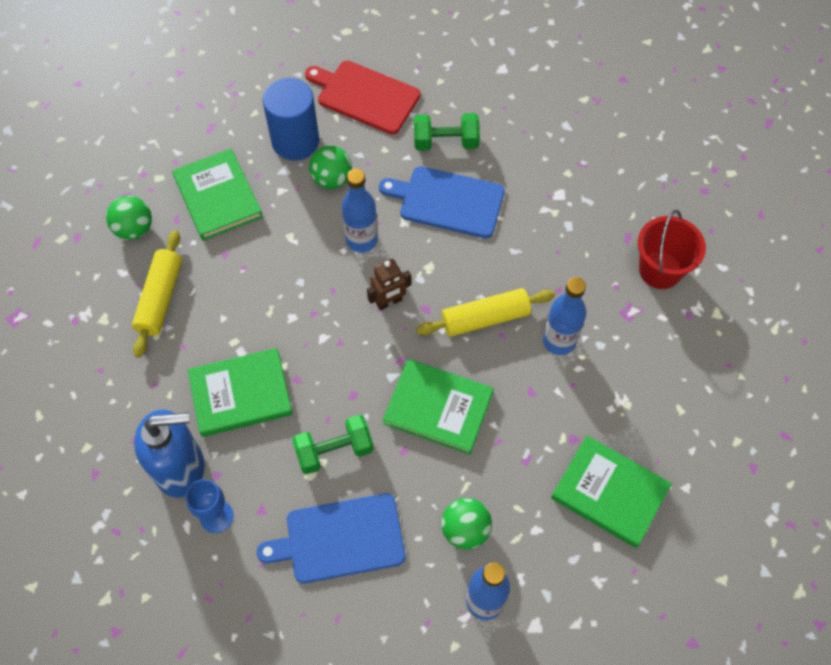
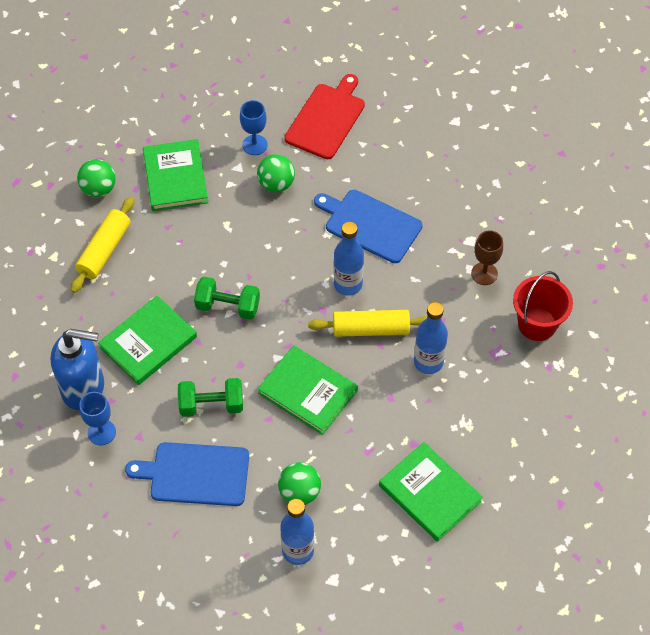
camera: 15 degrees right, 5 degrees down
(241, 394) = (148, 342): green book -> green book turned 45 degrees counterclockwise
(295, 141) = (254, 145): blue cylinder -> blue goblet
(361, 240) = (286, 240): blue bottle -> blue bottle (348, 284)
(365, 96) = (326, 119): red cutting board -> red cutting board turned 75 degrees clockwise
(389, 302) = (293, 297): brown robot -> none
(445, 142) = (384, 174): green dumbbell -> green dumbbell (228, 306)
(586, 227) = (484, 273): none -> brown goblet

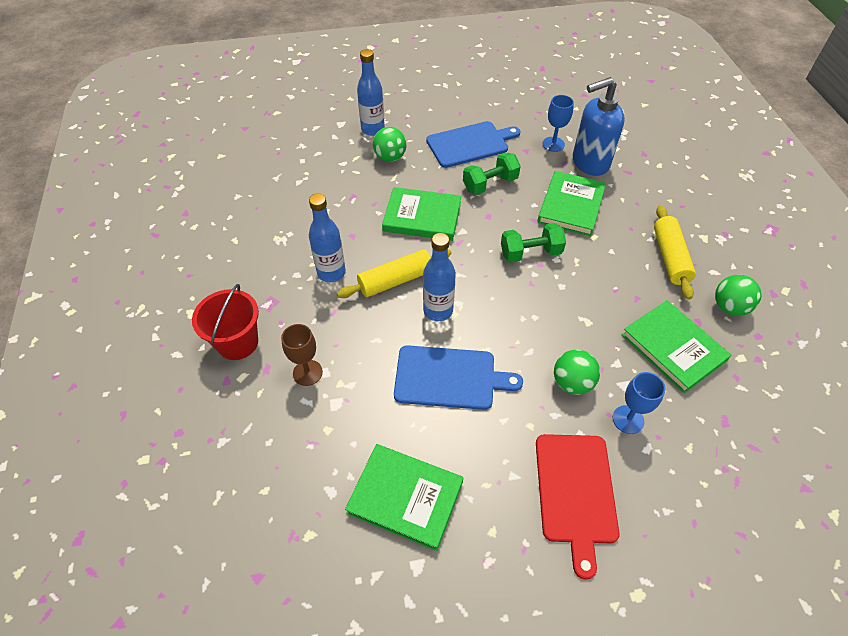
camera: 155 degrees right, 5 degrees down
(430, 493) = (292, 186): green book -> green book (405, 497)

